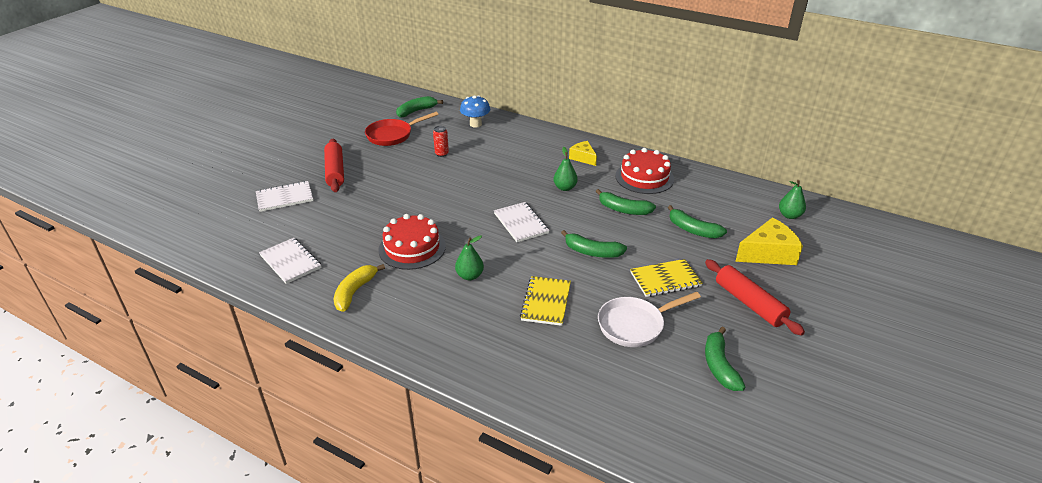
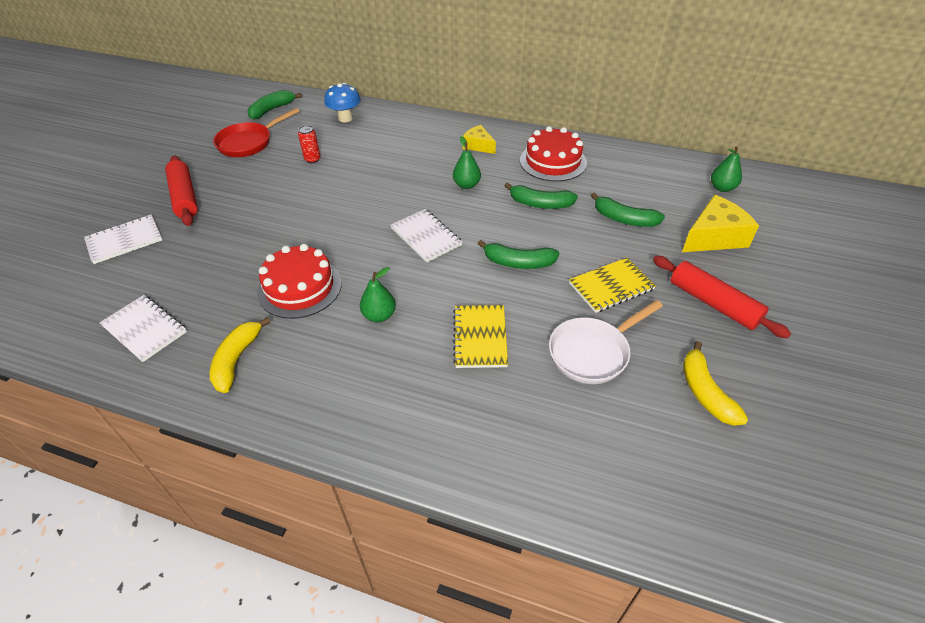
camera: 10 degrees left, 10 degrees up
(719, 366) = (705, 392): green banana -> yellow banana

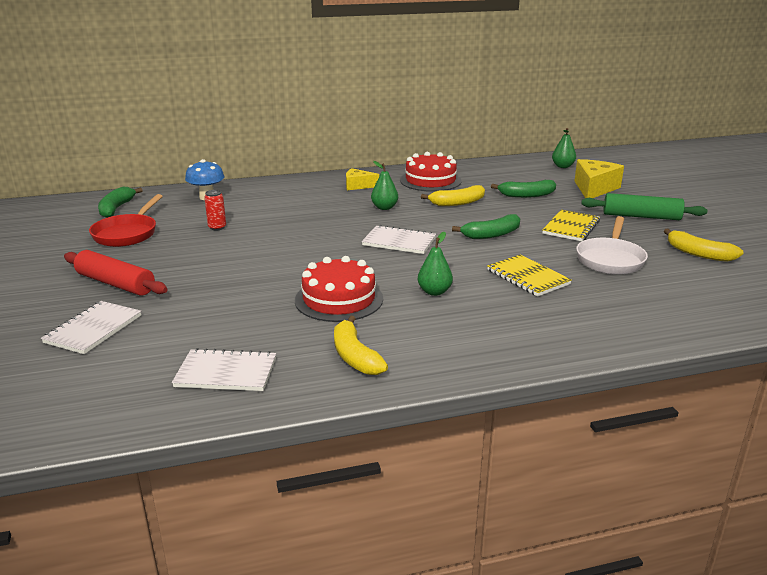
camera: 35 degrees left, 20 degrees down
(540, 204) = (457, 203): green banana -> yellow banana
(713, 303) = (641, 216): red rolling pin -> green rolling pin

